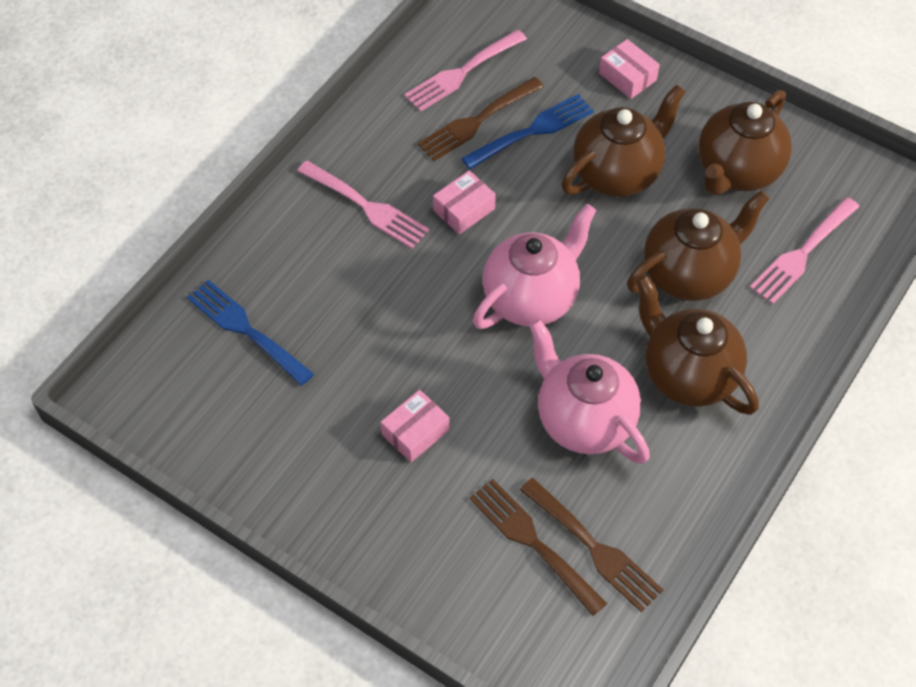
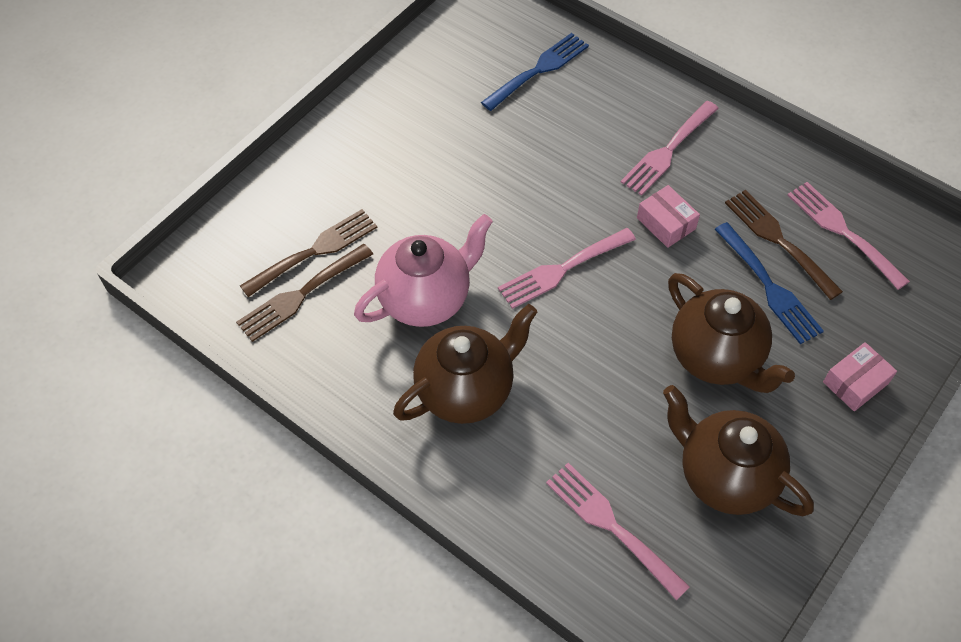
camera: 95 degrees right, 0 degrees up
(415, 432) = (429, 177): pink box -> none
(531, 298) = (562, 270): pink teapot -> pink fork
(689, 274) = (586, 408): brown teapot -> none

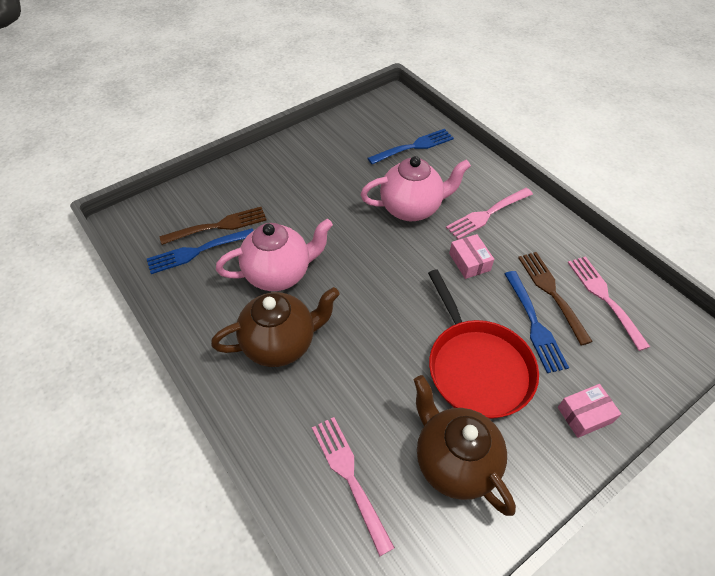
camera: 15 degrees right, 5 degrees down
(301, 295) = (197, 251): brown fork -> blue fork
(562, 270) = (382, 276): pink fork -> none
(567, 165) = (412, 208): none -> pink teapot
(716, 358) = (477, 367): brown teapot -> red pan

